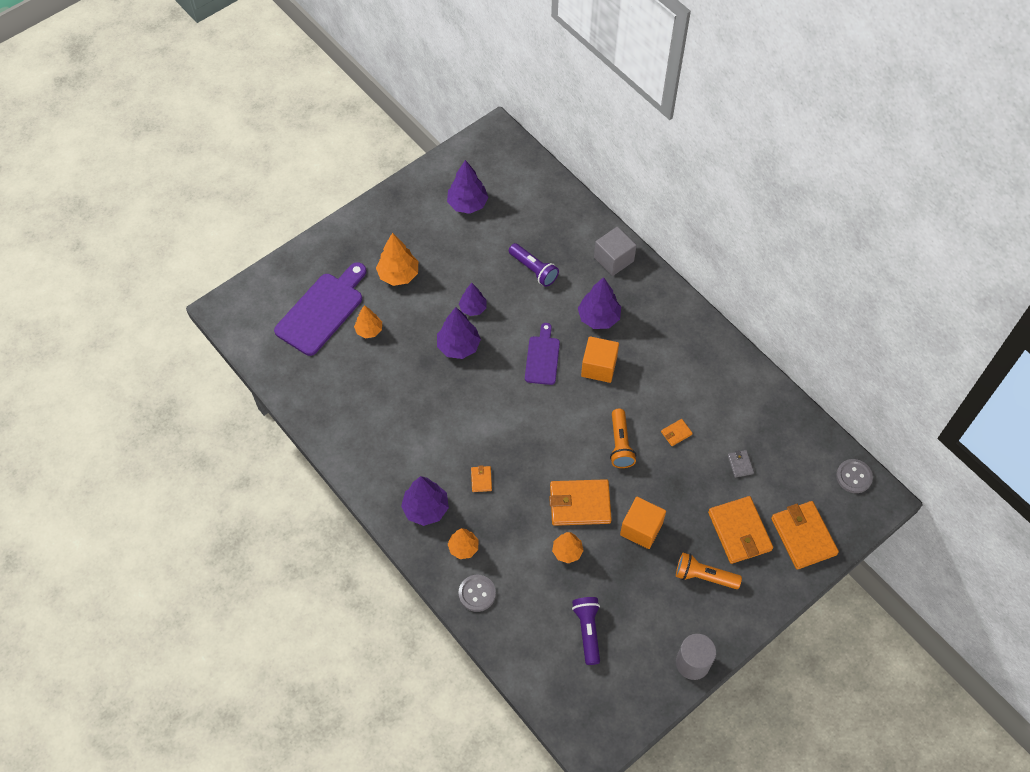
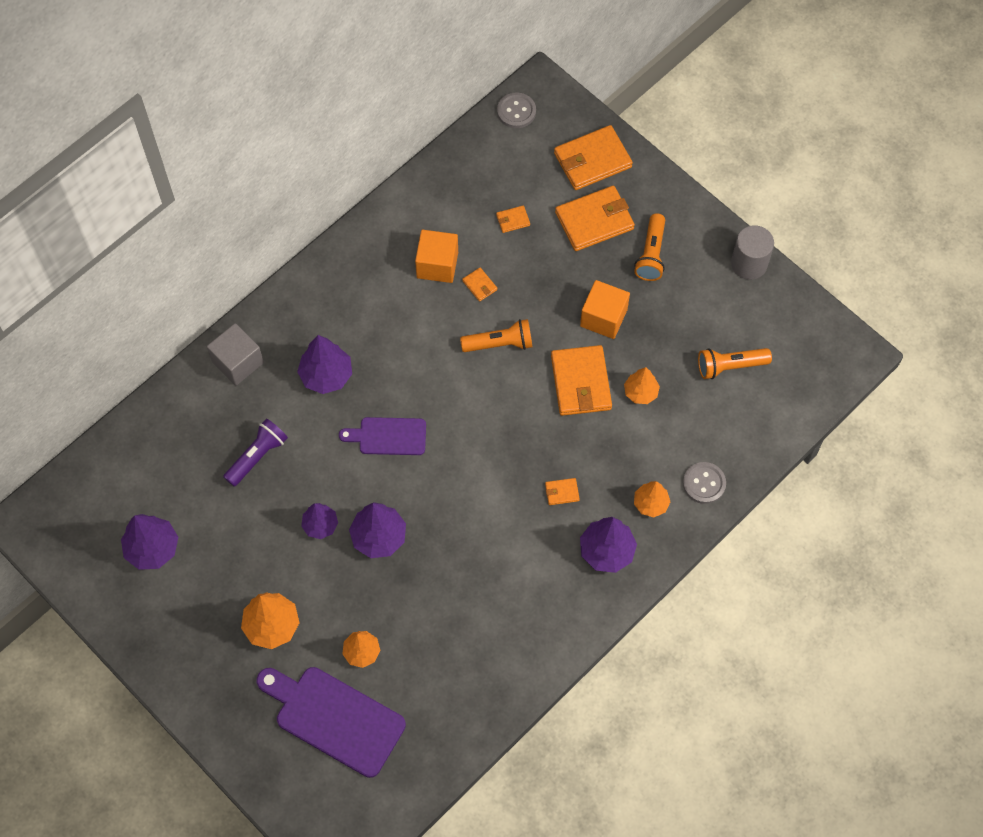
camera: 95 degrees left, 5 degrees up
(587, 631) = (730, 366): purple flashlight -> orange flashlight
(599, 367) = (397, 372): orange cube -> orange cube (437, 265)
(740, 464) = (513, 220): grey wallet -> orange wallet

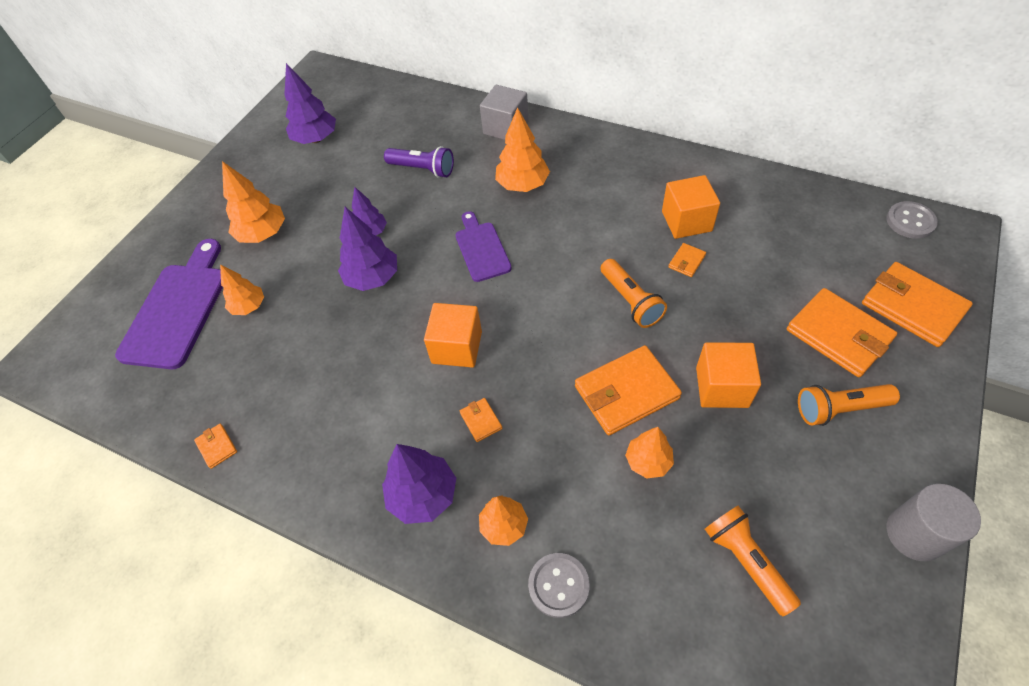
camera: 75 degrees right, 10 degrees down
(326, 375) = (522, 185): purple tree -> orange tree
(486, 489) = (457, 347): none -> orange cube
(513, 220) = (781, 262): orange wallet -> orange wallet (217, 447)

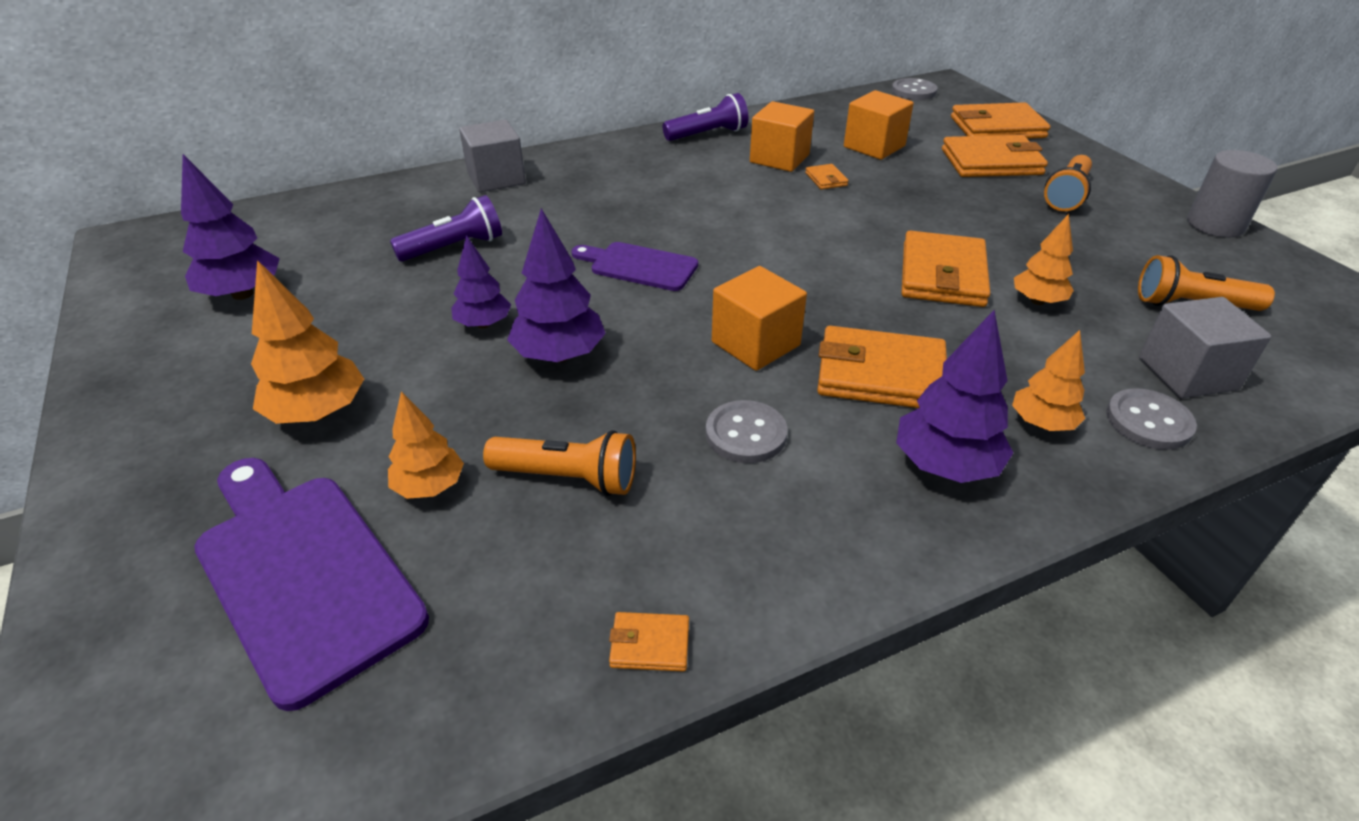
camera: 55 degrees left, 15 degrees down
(376, 393) = (746, 434): none -> grey button
(481, 421) = (880, 374): orange wallet -> orange wallet, size x2.24
(522, 185) = (593, 205): orange tree -> none
(630, 301) = (834, 223): orange flashlight -> orange flashlight (568, 478)
(640, 590) = (1187, 374): none -> grey cube
(675, 167) = (708, 134): none -> purple flashlight
(722, 387) = (989, 229): orange cube -> orange cube (874, 146)

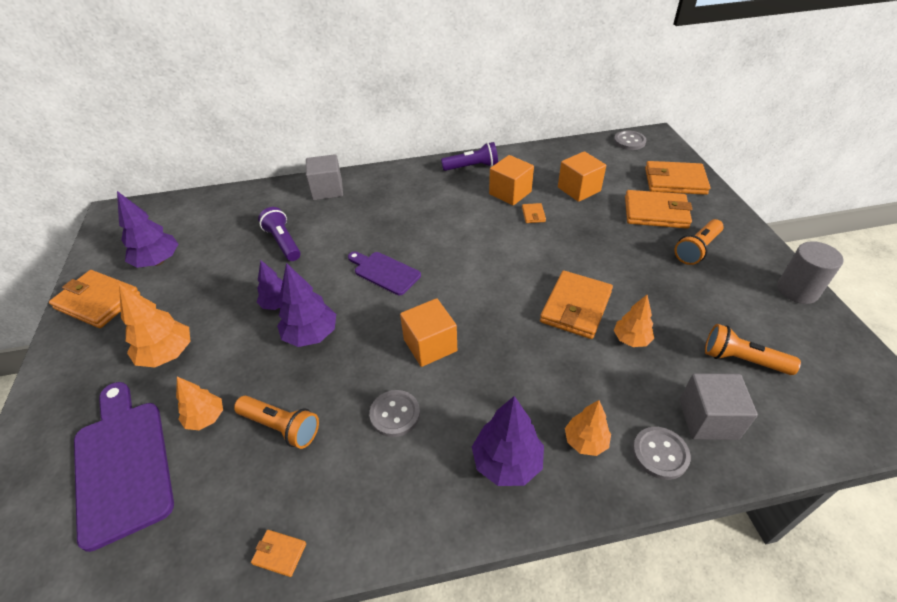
camera: 15 degrees right, 5 degrees up
(454, 247) = (283, 242): purple flashlight -> purple flashlight turned 105 degrees counterclockwise
(880, 374) = (498, 383): orange wallet -> orange wallet (98, 301)

